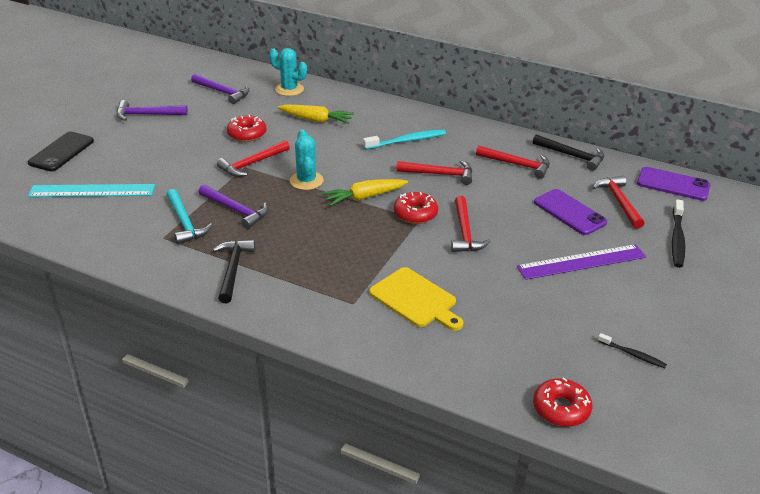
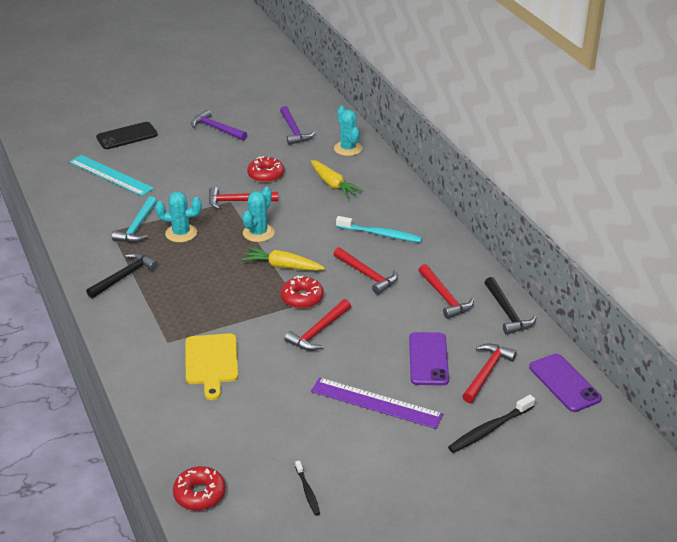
camera: 40 degrees right, 0 degrees up
(236, 210) = (181, 233): purple hammer -> turquoise cactus

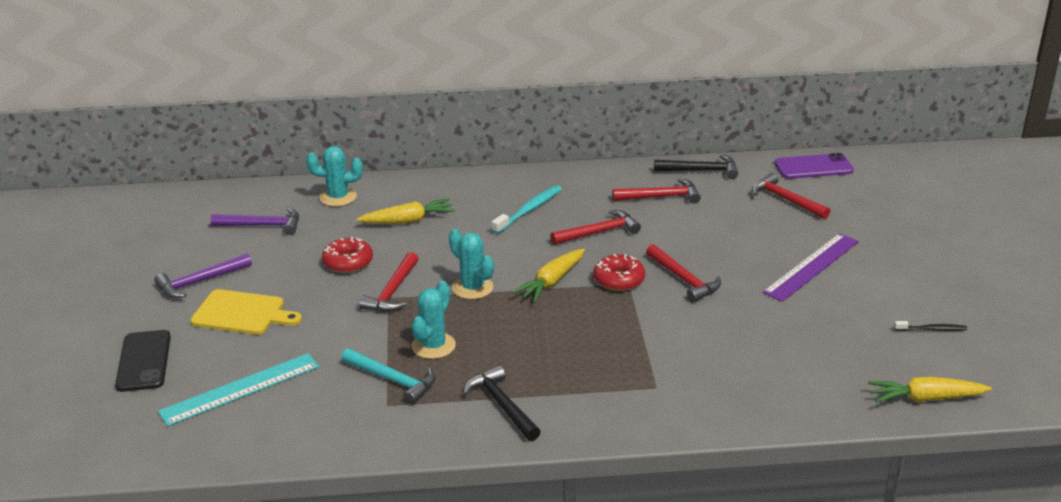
camera: 70 degrees left, 5 degrees down
(199, 494) = (925, 398): red donut -> yellow carrot
(211, 362) = (708, 359): yellow cutting board -> yellow cutting board (242, 313)
(428, 359) = (755, 225): purple phone -> none
(489, 429) = (866, 216): black toothbrush -> none

